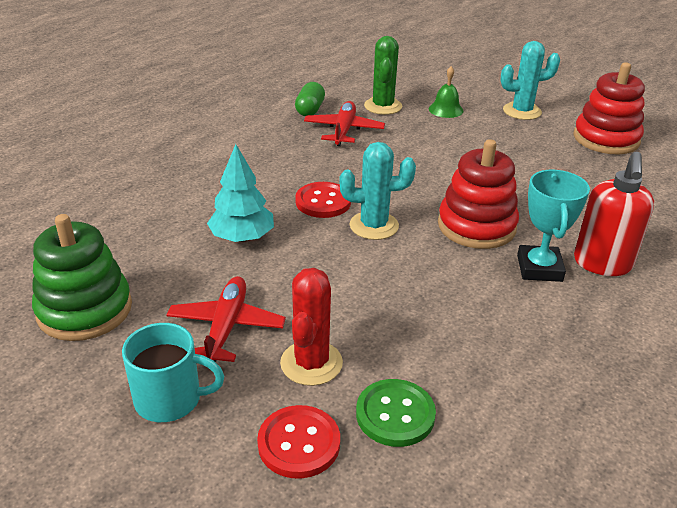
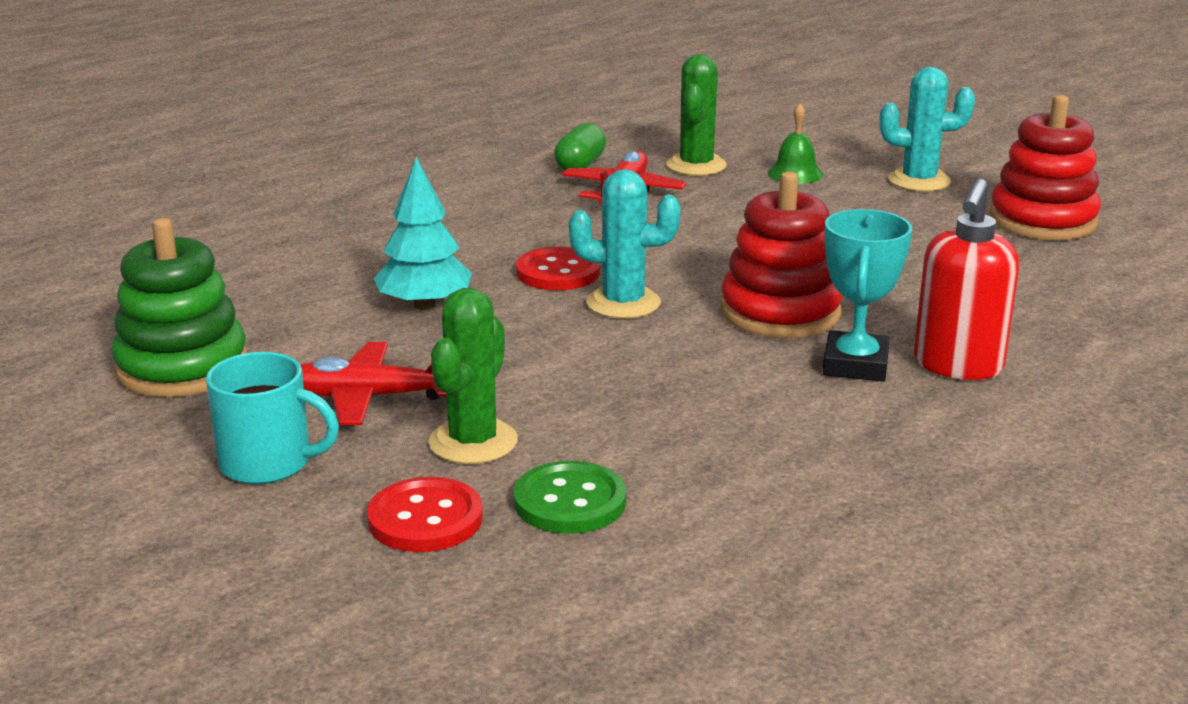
camera: 10 degrees right, 10 degrees down
(226, 327) = (368, 397): red plane -> red plane turned 105 degrees counterclockwise
(311, 363) = (473, 442): red cactus -> green cactus

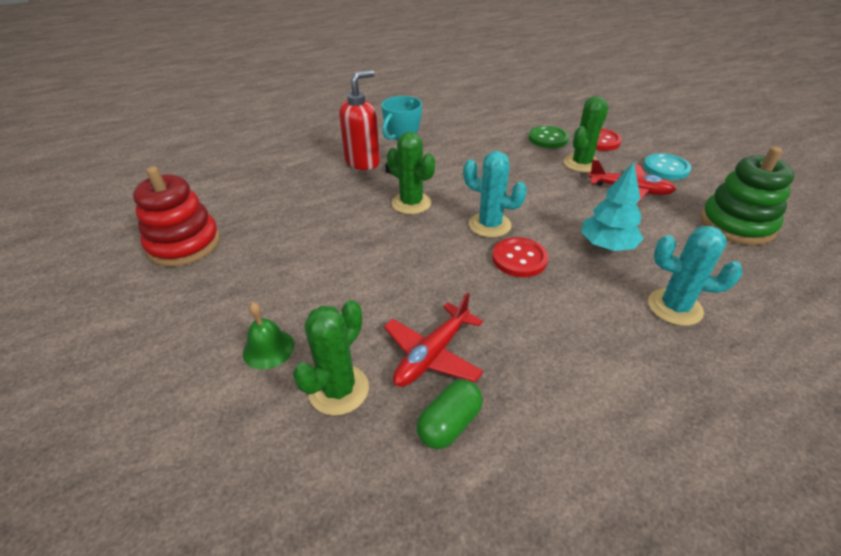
camera: 160 degrees left, 15 degrees up
(268, 463) = (666, 168): turquoise mug -> turquoise button
(780, 312) = (411, 203): red stacking toy -> green cactus
(919, 181) = (191, 311): turquoise cactus -> turquoise cactus (674, 307)

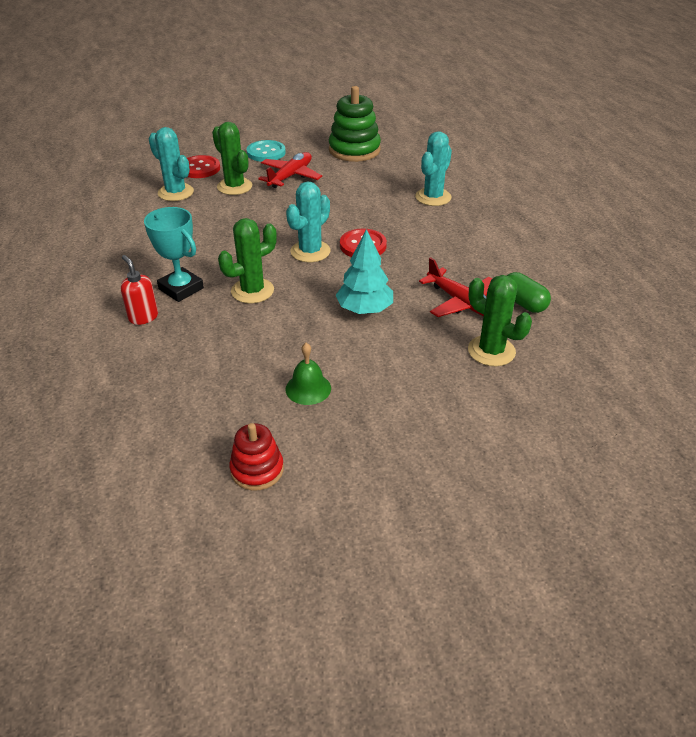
camera: 80 degrees left, 0 degrees up
(184, 244) = (257, 470): red stacking toy -> red stacking toy, size x0.59
(268, 349) = (443, 390): green bell -> green bell (308, 388)
(363, 162) = (143, 317): red soap dispenser -> red soap dispenser, size x0.60
(548, 139) = (175, 192): green button -> turquoise cactus
(607, 246) = (360, 204): turquoise tree -> turquoise tree (364, 309)

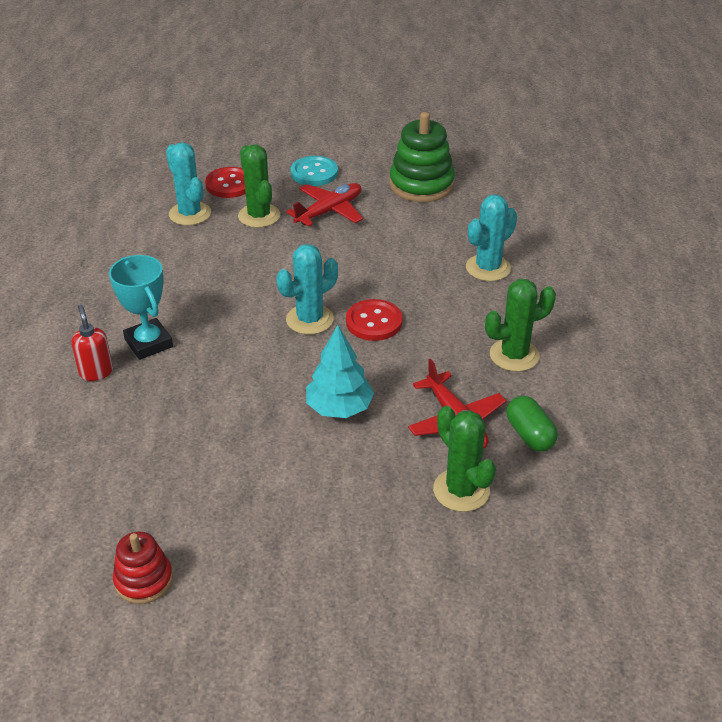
camera: 15 degrees right, 0 degrees up
(252, 291) = (224, 360): green cactus -> green cactus (514, 355)
(308, 388) = (235, 495): green bell -> none

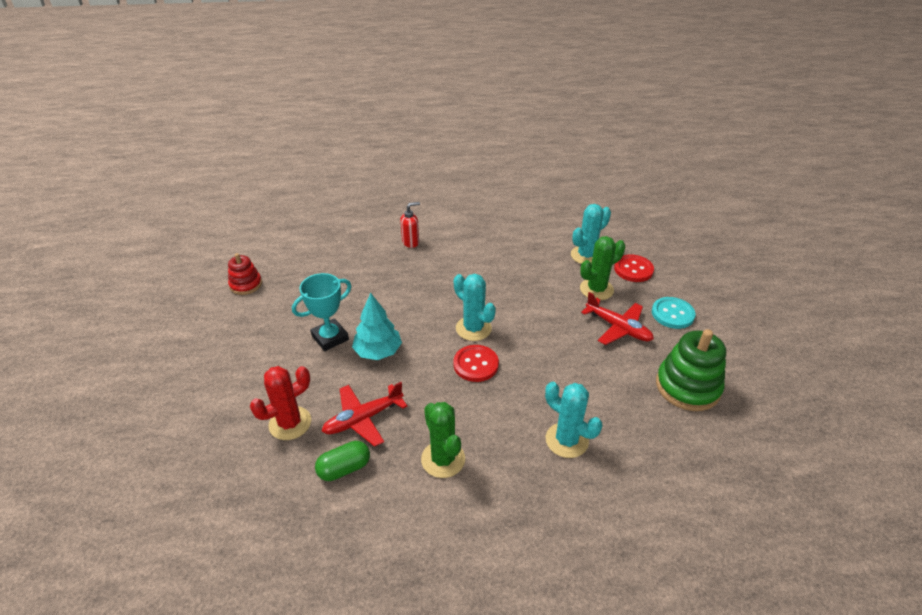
camera: 85 degrees right, 0 degrees up
(148, 343) = (439, 258): turquoise trophy -> turquoise trophy (330, 338)
(461, 490) = (290, 423): green cactus -> red cactus

